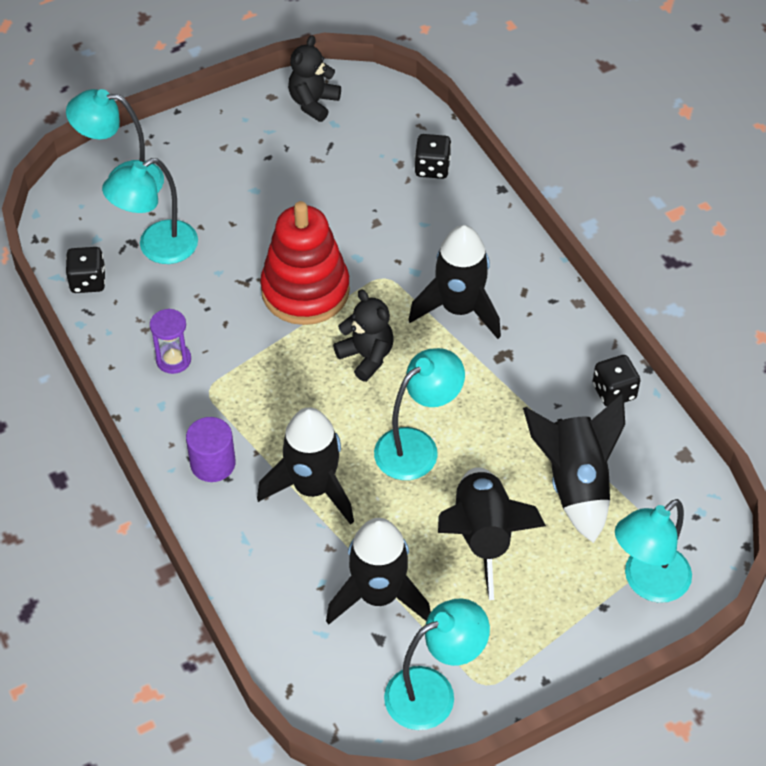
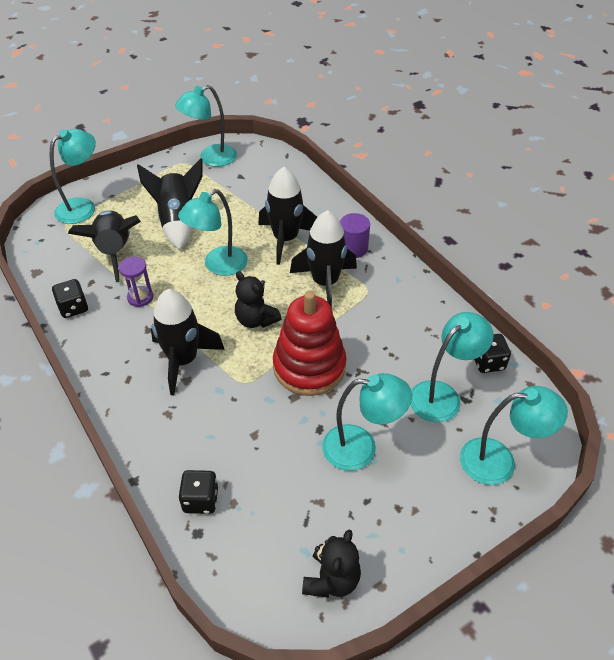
camera: 175 degrees right, 5 degrees down
(173, 360) = (399, 308): purple hourglass -> purple hourglass (140, 297)
(263, 202) = (361, 448): none -> turquoise lamp
(378, 595) = (241, 193): black rocket -> black rocket (325, 283)

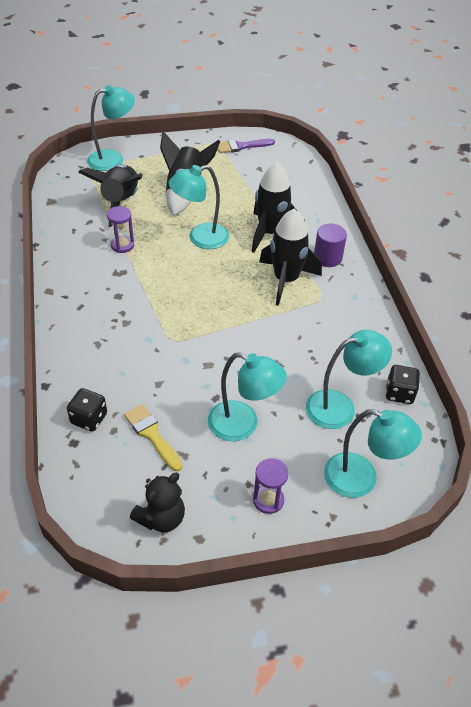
camera: 20 degrees right, 0 degrees up
(73, 308) = (65, 238): black dice -> none
(183, 360) = (131, 306): black rocket -> none
(211, 158) = (241, 146): turquoise lamp -> purple brush
(256, 320) = (209, 292): black teddy bear -> none
(275, 492) = (152, 434): none -> yellow brush
(309, 367) = (234, 345): red stacking toy -> none
(425, 517) = (268, 500): none -> purple hourglass

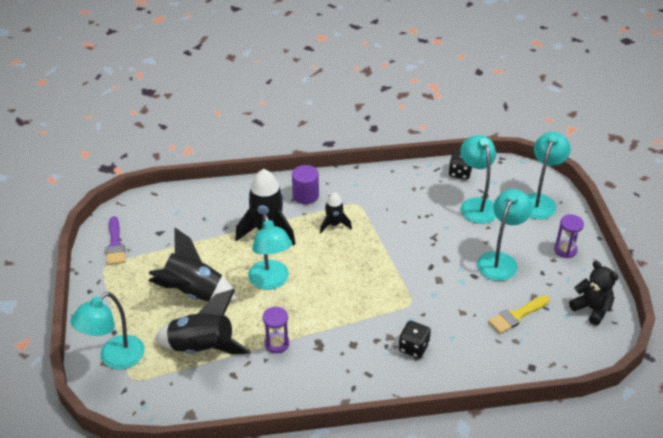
camera: 85 degrees left, 5 degrees down
(89, 419) = (505, 358): black dice -> black dice (413, 347)
(113, 159) = (115, 358): turquoise lamp -> turquoise lamp turned 120 degrees counterclockwise
(286, 280) = (334, 224): black rocket -> black rocket, size x0.54

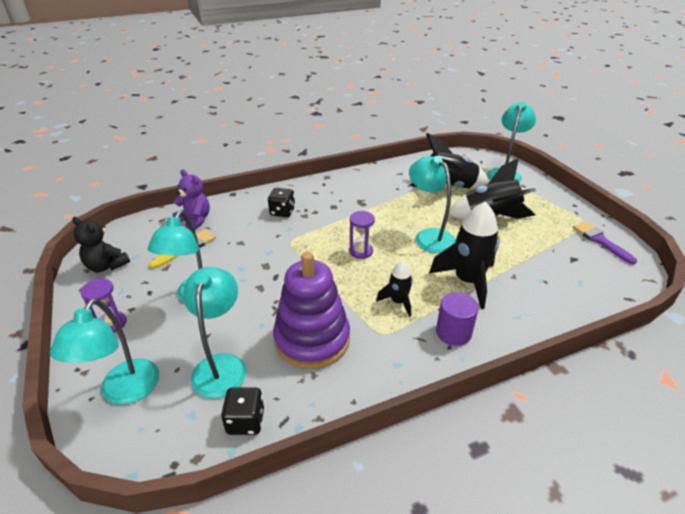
camera: 165 degrees right, 5 degrees down
(277, 343) = (395, 197): purple hourglass -> purple hourglass (361, 251)
(410, 209) = (312, 339): none -> purple stacking toy
(476, 205) = (221, 365): turquoise lamp -> turquoise lamp turned 150 degrees counterclockwise
(513, 354) = (195, 220): none -> purple teddy bear

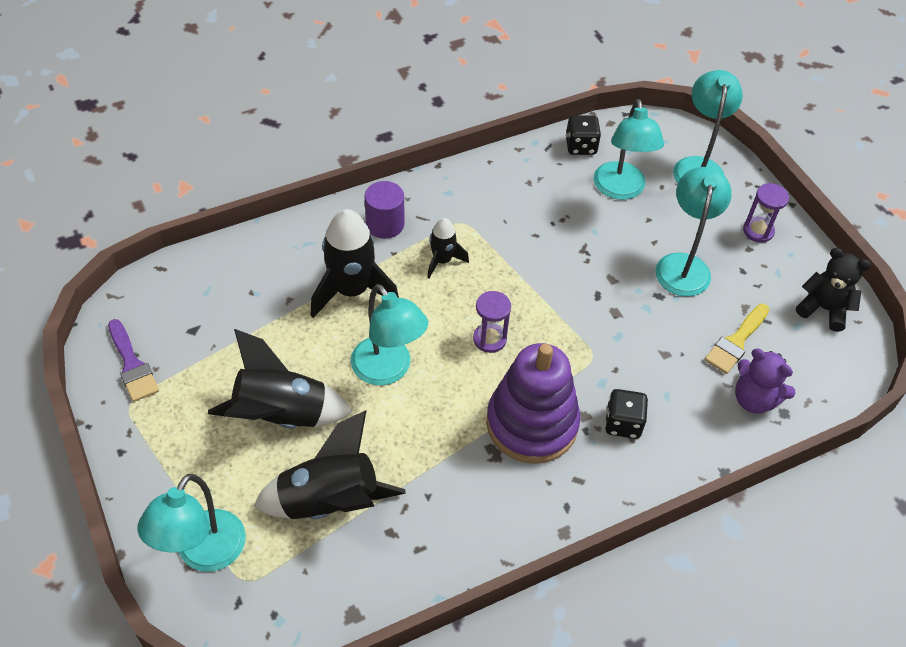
camera: 175 degrees right, 15 degrees up
(312, 339) = (536, 215): purple stacking toy -> purple stacking toy (532, 423)

